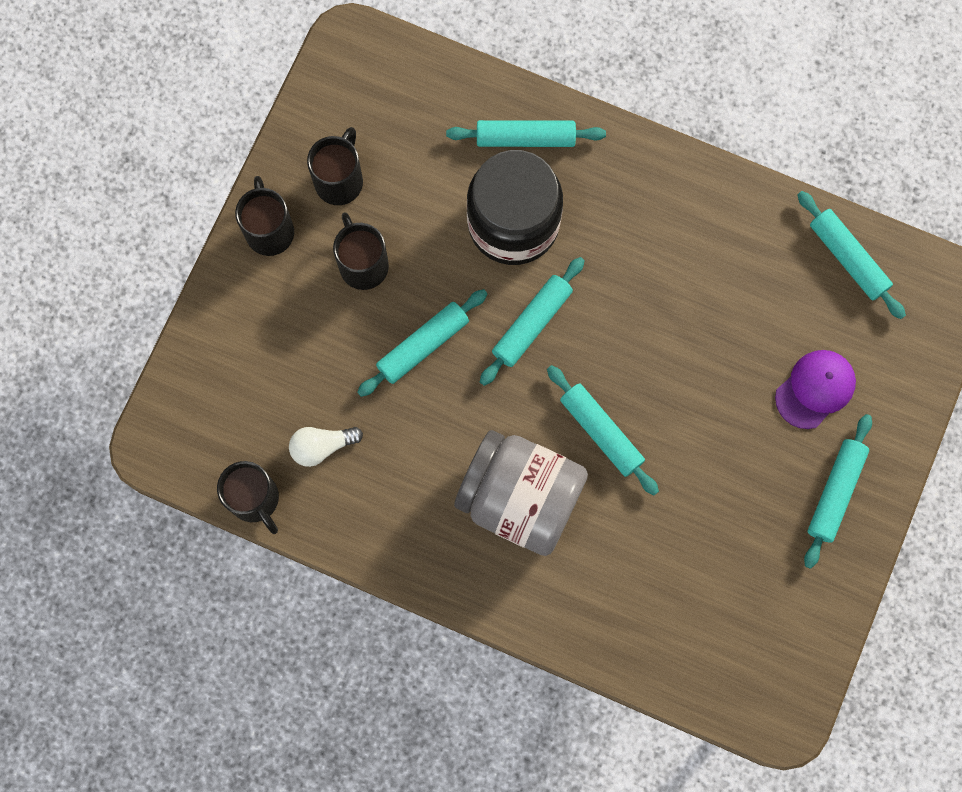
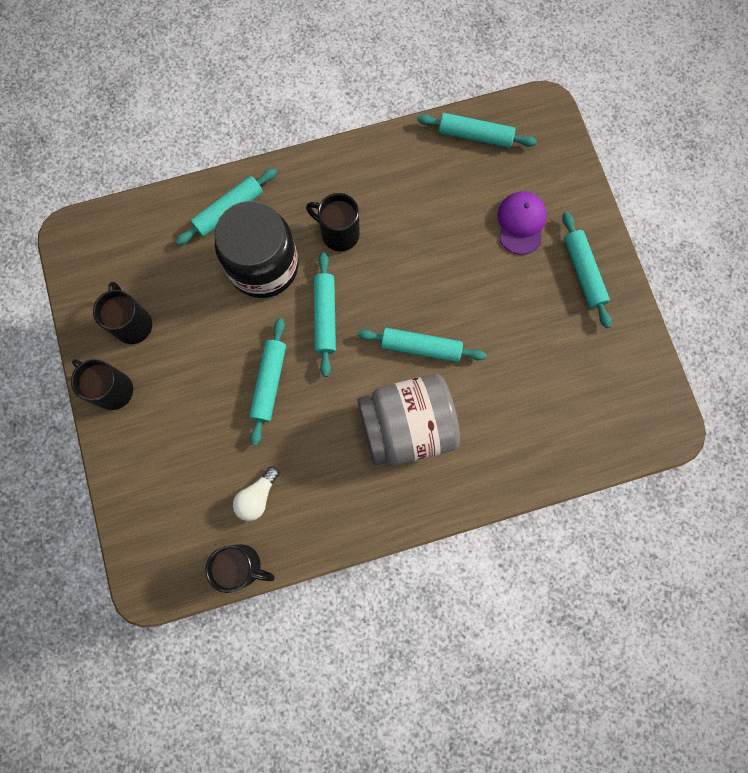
camera: 40 degrees left, 0 degrees up
(363, 264) = (190, 363): black mug -> black mug (339, 233)

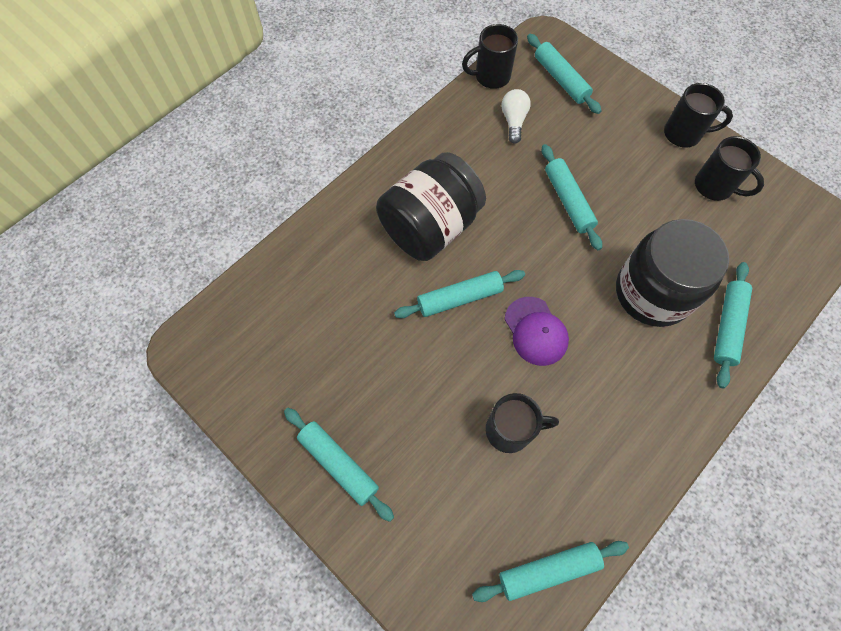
camera: 150 degrees right, 10 degrees down
(325, 317) = (563, 278): turquoise rolling pin -> turquoise rolling pin (561, 79)
(339, 233) = (609, 363): black mug -> black mug (510, 430)
(406, 426) = (430, 227): grey jar -> black jar
(521, 223) = (434, 484): purple cap -> purple cap (535, 331)

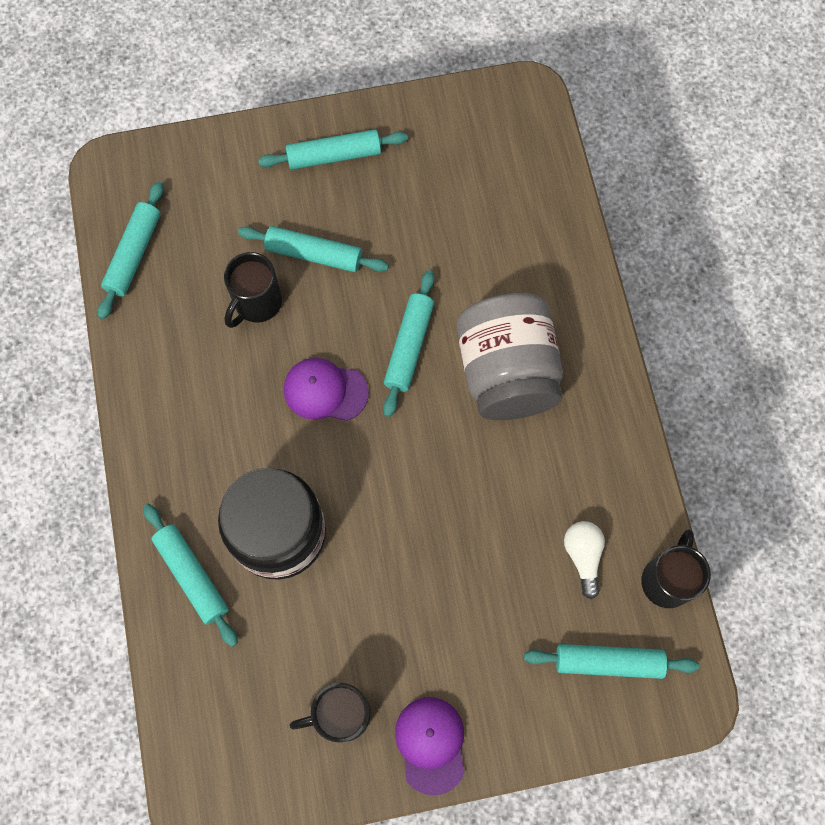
camera: 125 degrees right, 5 degrees up
(430, 227) = (506, 372): black jar -> grey jar
(513, 121) = (583, 556): white light bulb -> white light bulb turned 135 degrees counterclockwise
(568, 201) = (438, 533): turquoise rolling pin -> turquoise rolling pin (314, 254)
(683, 134) = (431, 744): black mug -> purple cap

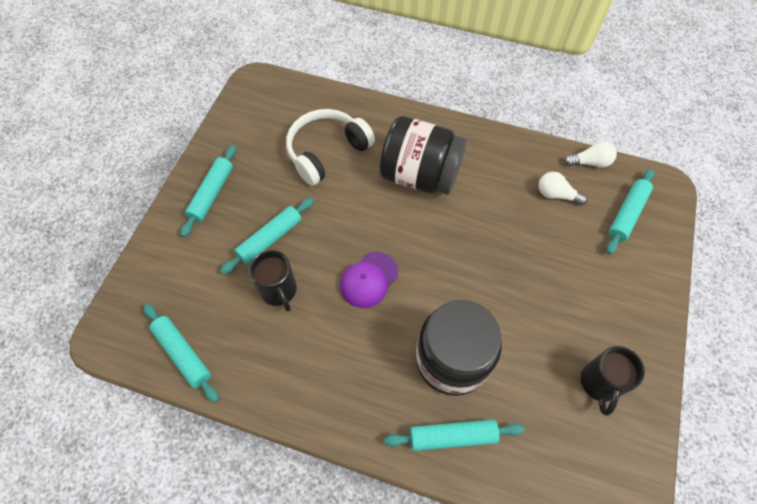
camera: 60 degrees left, 10 degrees down
(409, 346) = (370, 217): turquoise rolling pin -> none
(431, 744) = (642, 337): purple cap -> none
(472, 243) = (326, 151): none -> white headphones
(506, 372) = (420, 175): grey jar -> black jar
(667, 580) = (590, 162): black mug -> white light bulb

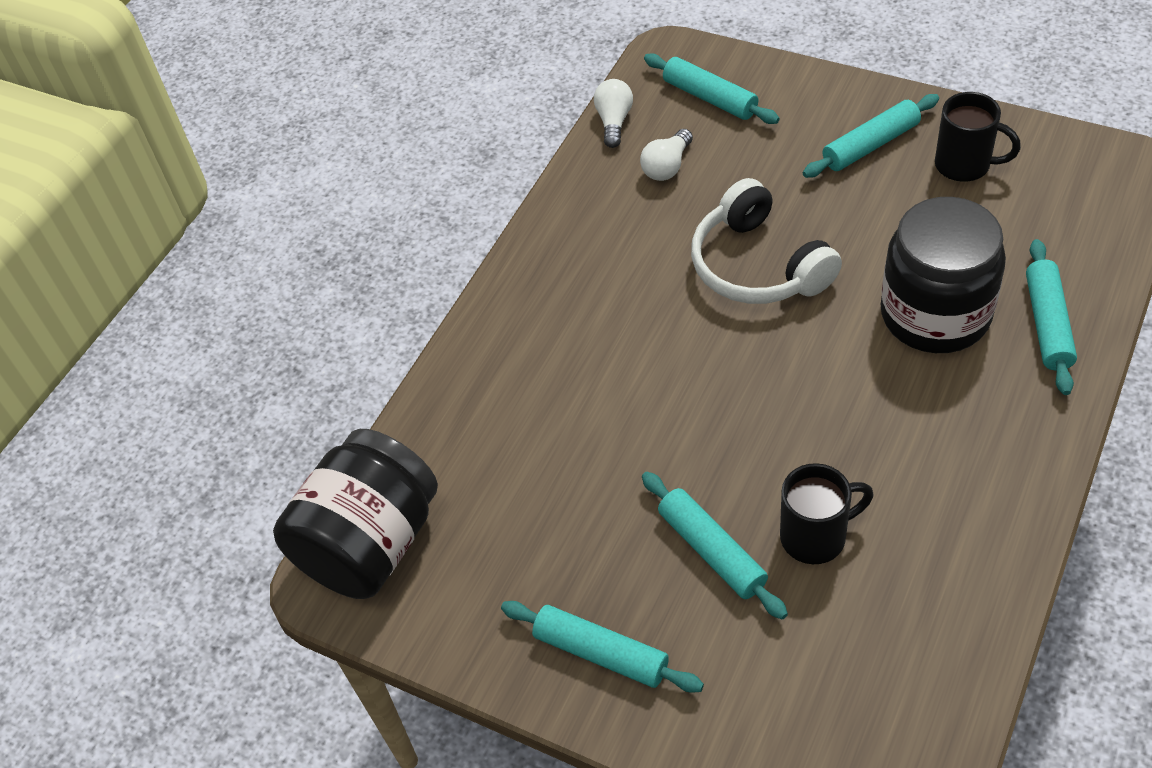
camera: 75 degrees left, 10 degrees down
(183, 354) = (934, 684): turquoise rolling pin -> turquoise rolling pin (871, 145)
(326, 151) = (533, 460): white headphones -> white headphones (758, 266)
(369, 280) = (801, 408): purple cap -> none
(420, 175) = (606, 327): black jar -> black jar (370, 544)

